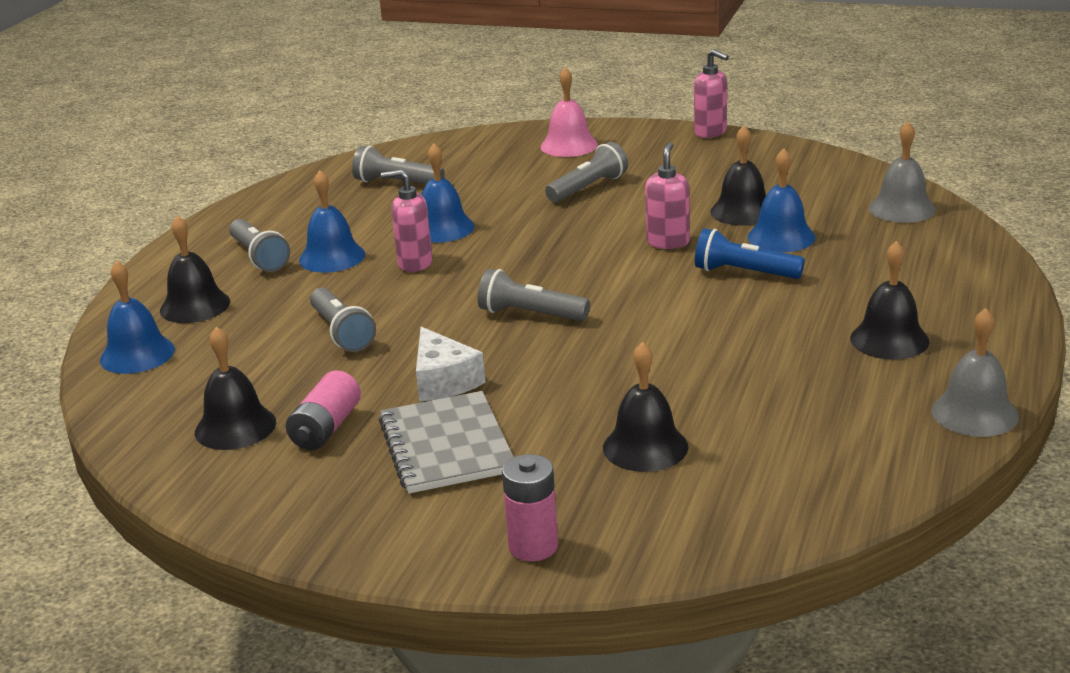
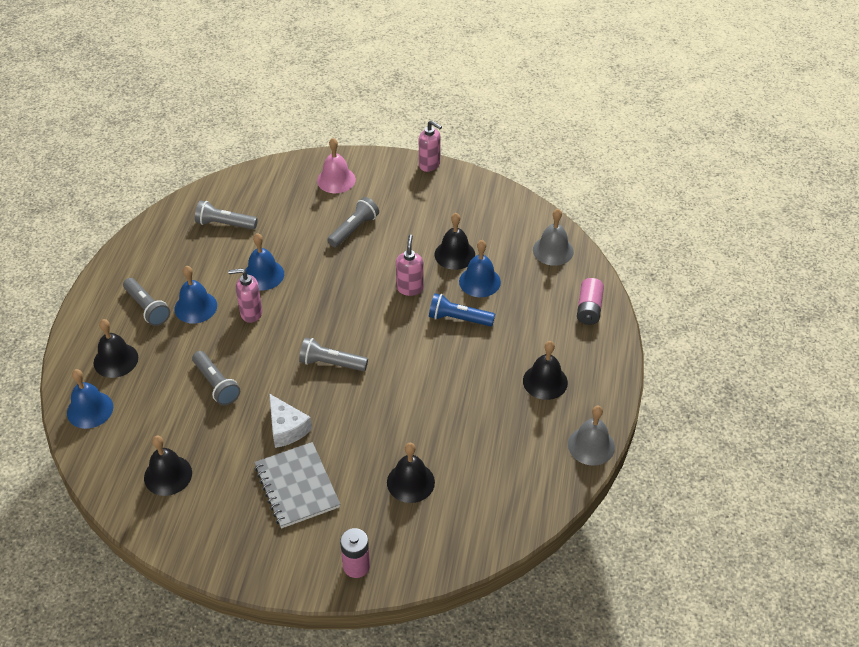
camera: 10 degrees left, 20 degrees up
(326, 428) = (223, 474): pink battery -> pink battery (589, 309)

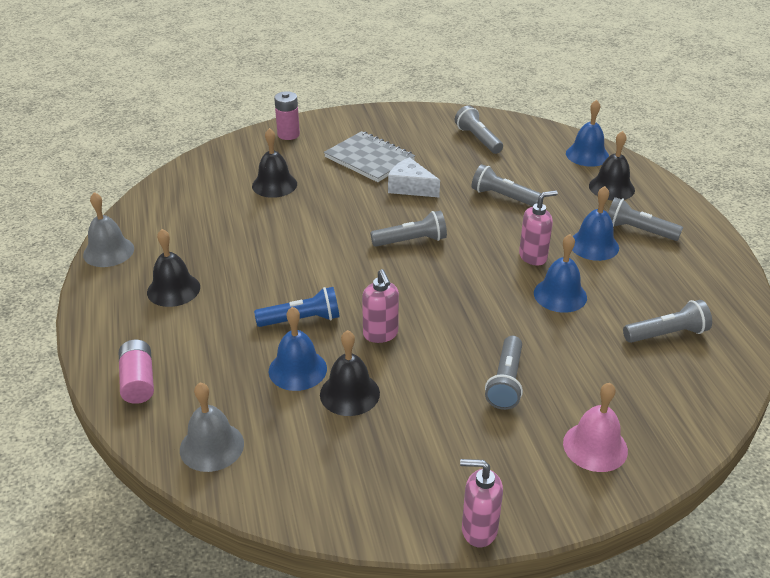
camera: 155 degrees right, 10 degrees down
(168, 475) = (478, 139): black bell -> grey flashlight

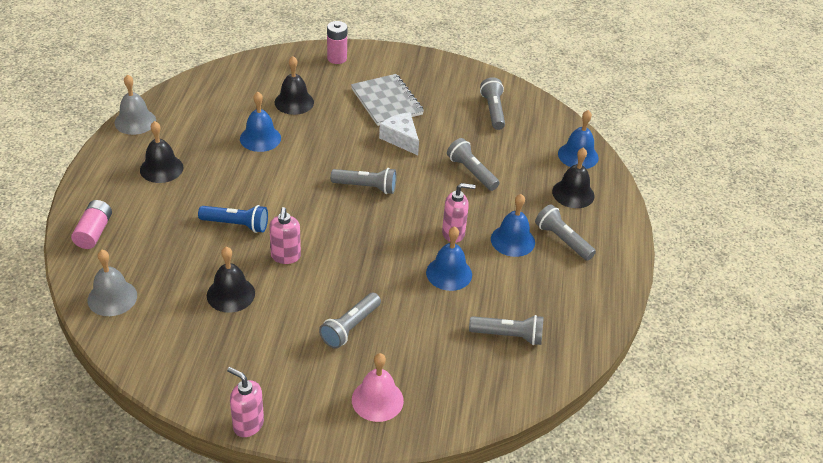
camera: 20 degrees right, 5 degrees up
(297, 369) = (207, 262): blue bell -> blue bell (260, 138)

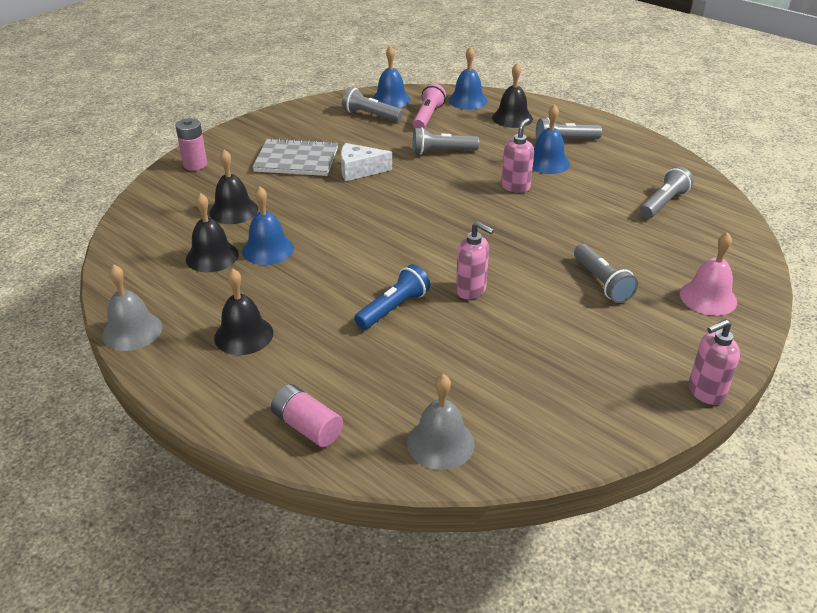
camera: 55 degrees left, 5 degrees down
(230, 294) = (501, 345): black bell -> black bell (212, 256)
(366, 187) = (410, 211): grey flashlight -> none
(449, 273) = (565, 206): blue bell -> blue bell (391, 99)
(523, 143) = (427, 117): none -> pink flashlight

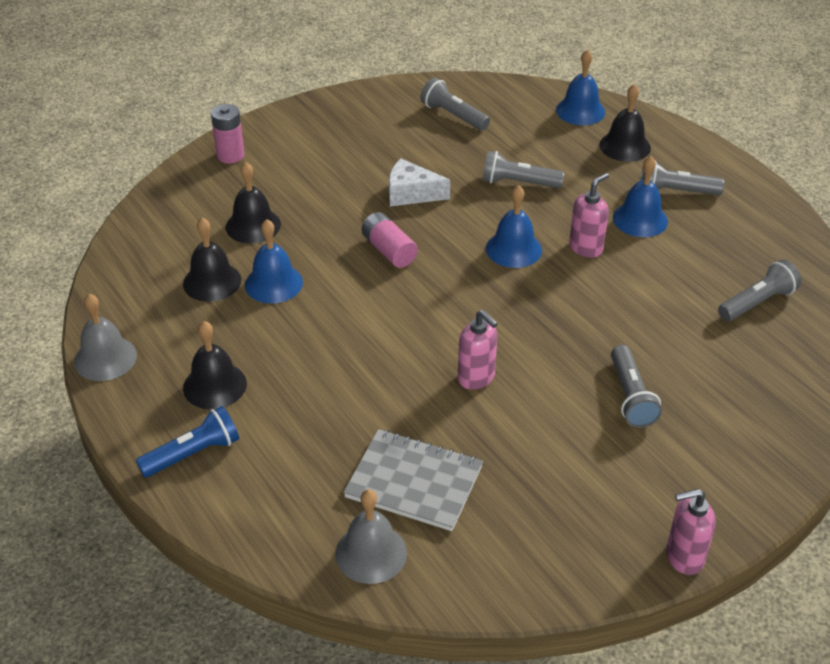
camera: 15 degrees right, 5 degrees up
(296, 160) = (344, 167): grey notebook -> grey notebook (414, 482)
(307, 426) = (244, 505): pink battery -> pink battery (389, 250)
(391, 99) = (486, 95): blue bell -> blue bell (513, 249)
(393, 308) = (382, 384): blue flashlight -> blue flashlight (193, 454)
(427, 117) = (521, 128): pink flashlight -> none
(708, 297) = (748, 440): pink bell -> none

